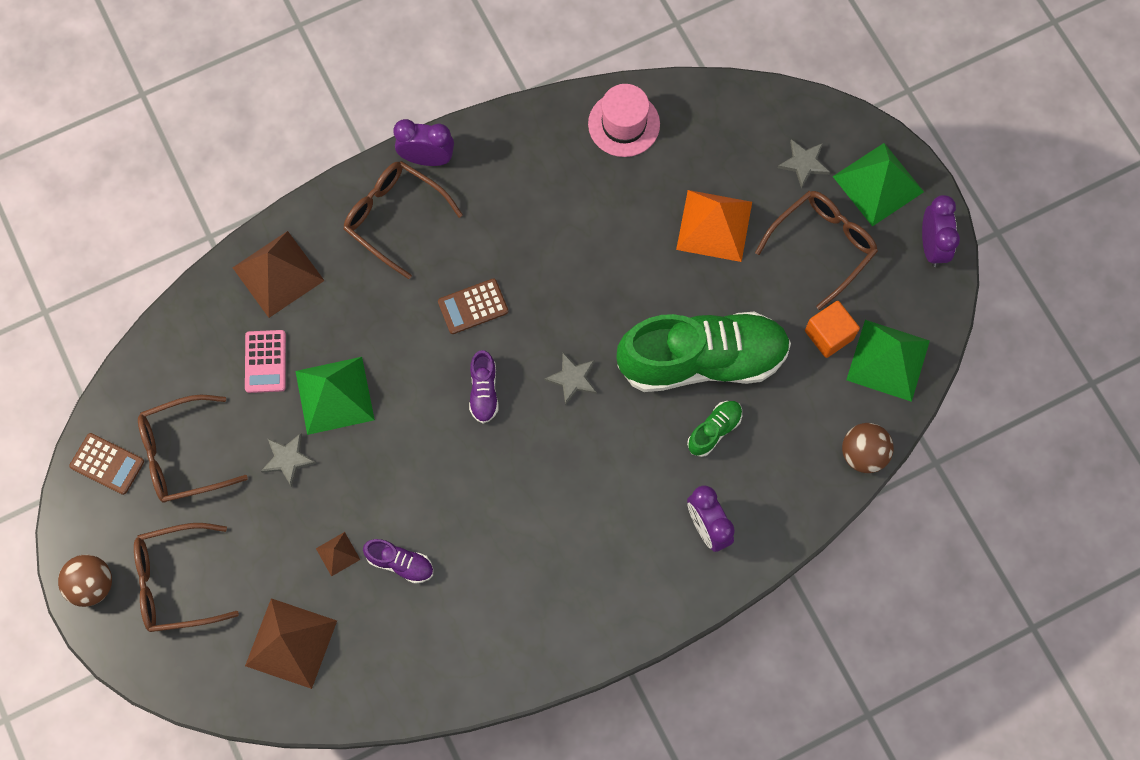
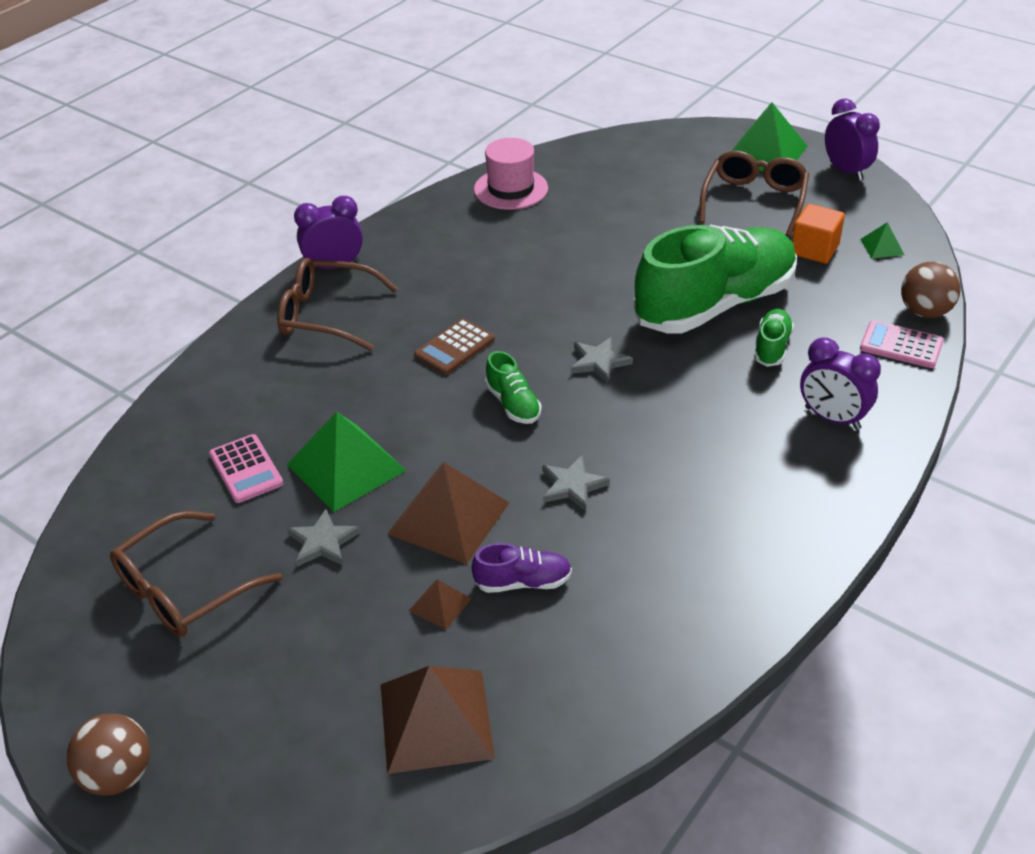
camera: 25 degrees left, 30 degrees down
(107, 464) = (84, 637): brown calculator -> none
(176, 582) = (239, 721): brown glasses -> none
(278, 273) = (221, 396): brown pyramid -> brown pyramid (448, 518)
(484, 391) = (513, 404): purple shoe -> green shoe
(714, 225) = (647, 220): orange pyramid -> none
(804, 163) = (691, 162): grey star -> grey star (572, 486)
(815, 480) = (901, 345): none -> pink calculator
(888, 360) = (882, 247): green pyramid -> green pyramid, size x0.47

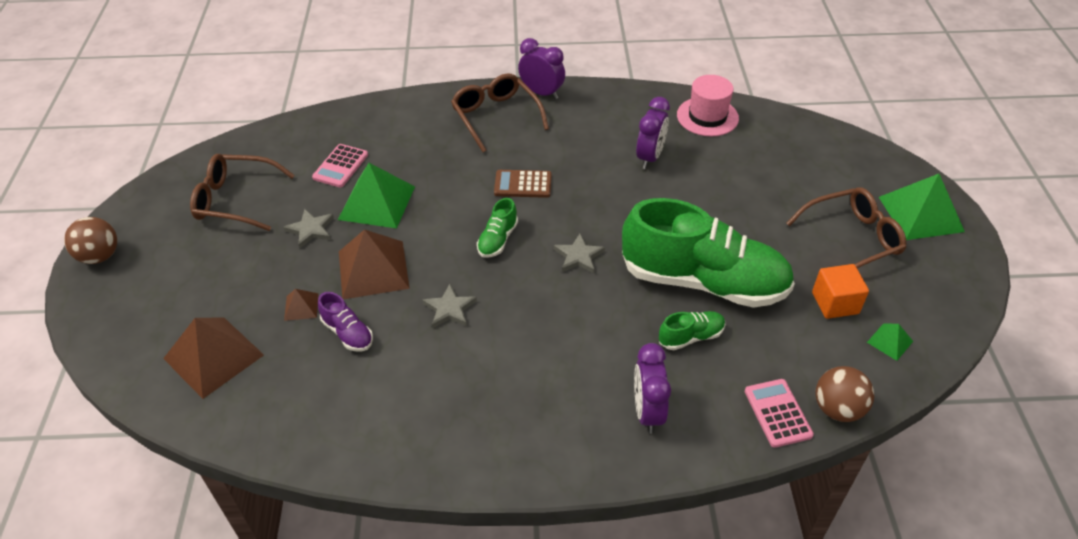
camera: 50 degrees right, 5 degrees up
(846, 171) = (962, 271): purple clock -> purple clock (650, 157)

